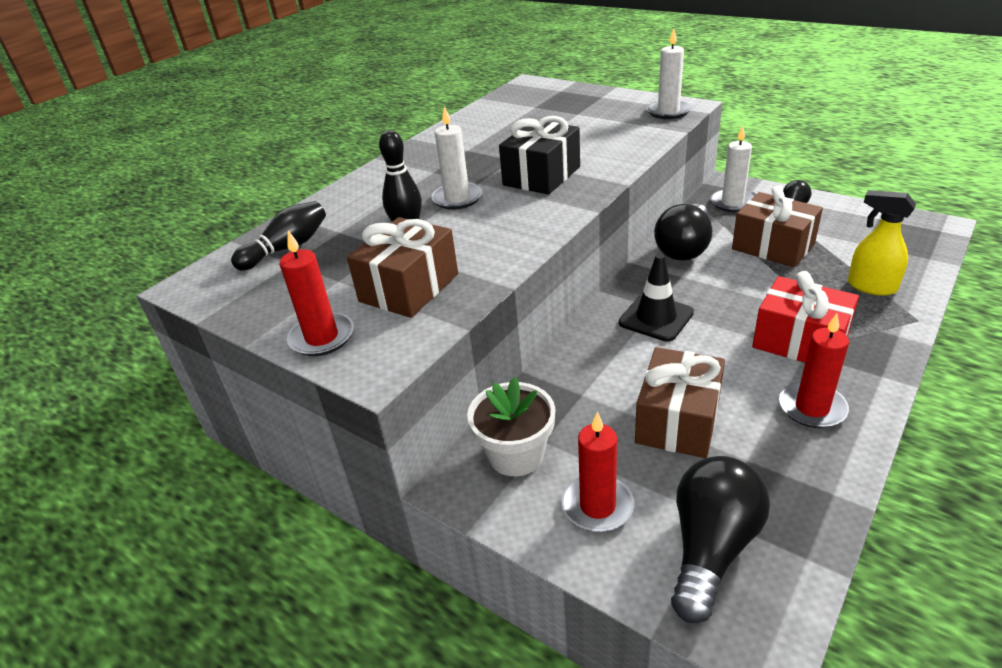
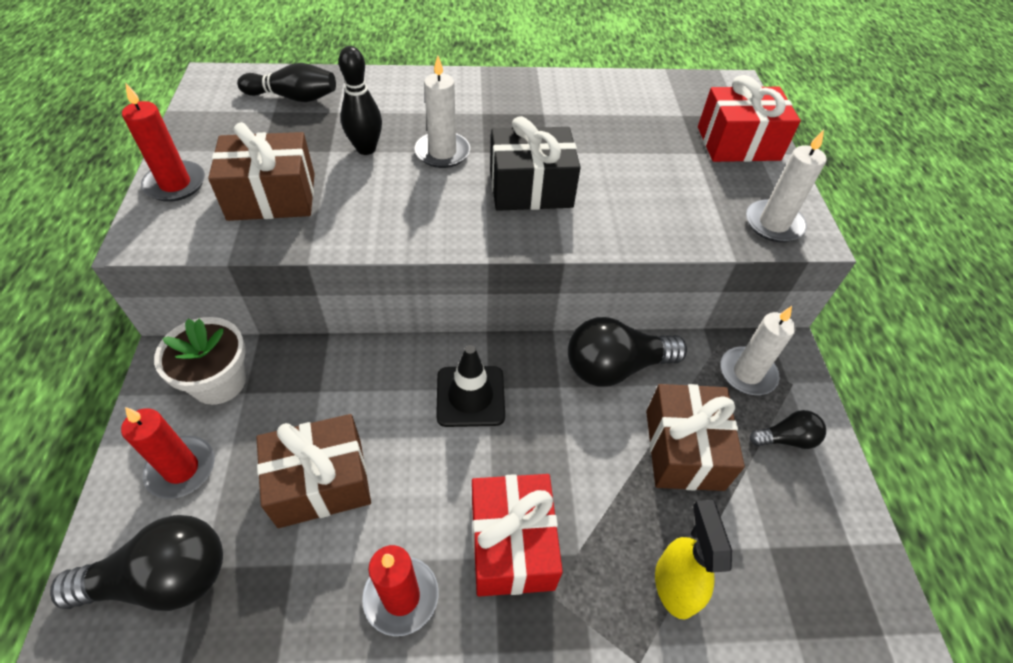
camera: 45 degrees right, 15 degrees up
(585, 99) = (738, 143): none -> red gift

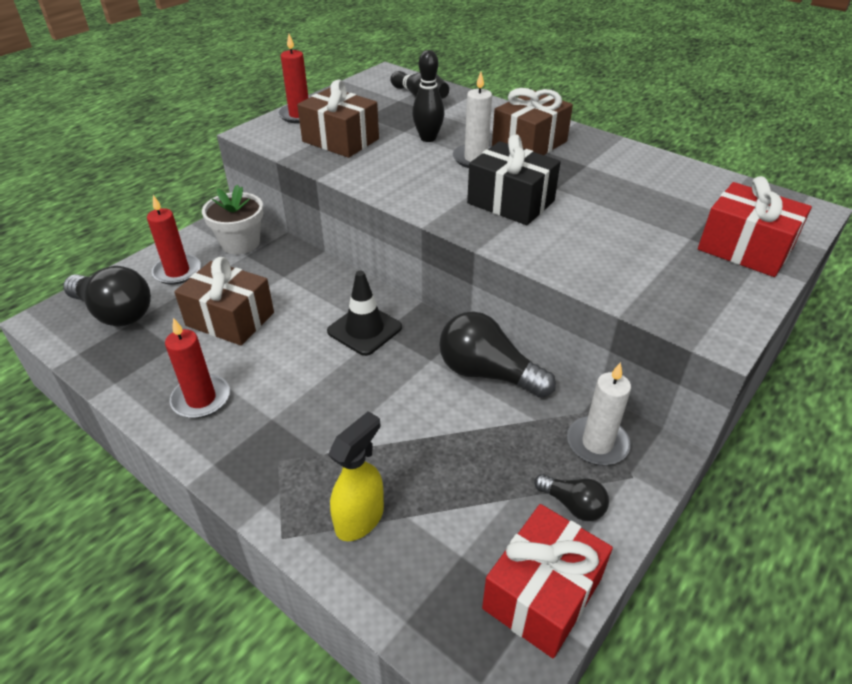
camera: 45 degrees right, 10 degrees down
(512, 544) = (289, 419): red gift -> red gift (542, 593)
(684, 449) = (474, 452): brown gift -> brown gift (529, 144)
(773, 224) = (694, 312): white candle -> none

